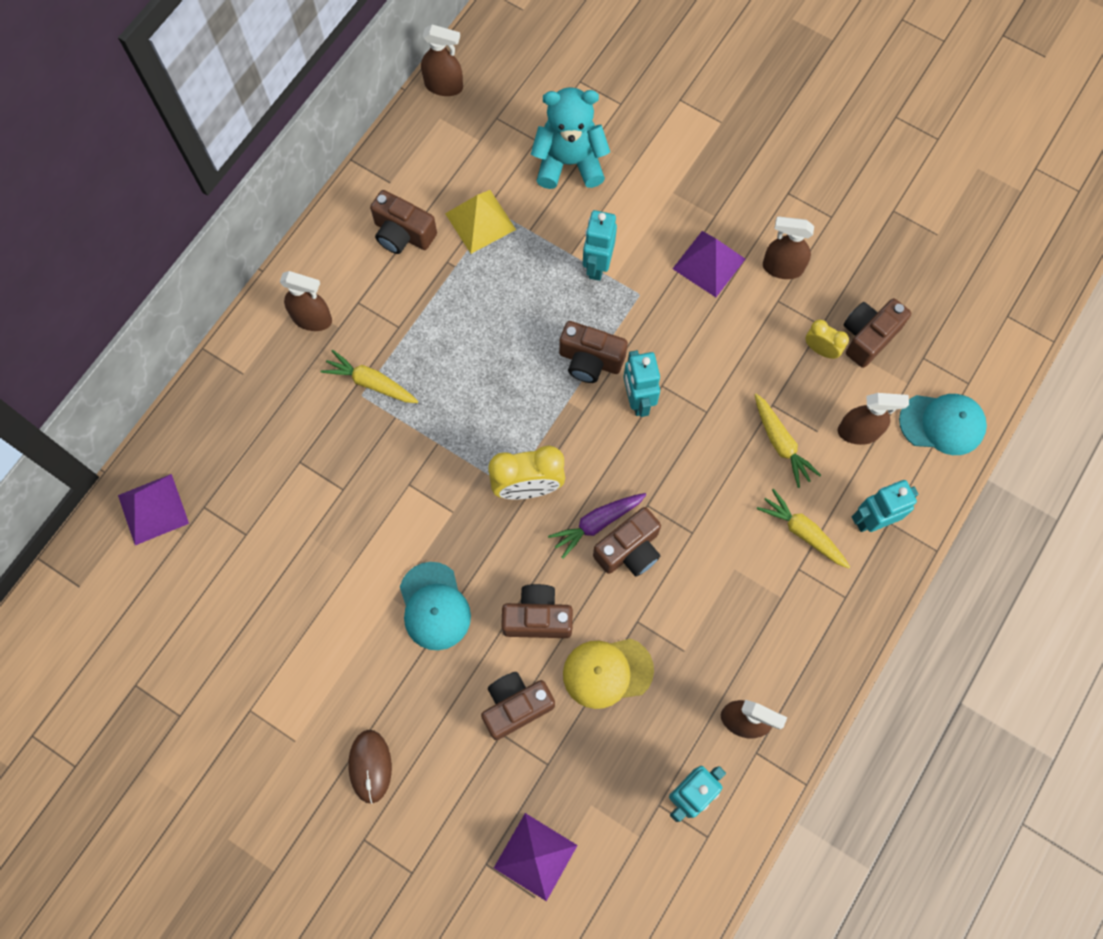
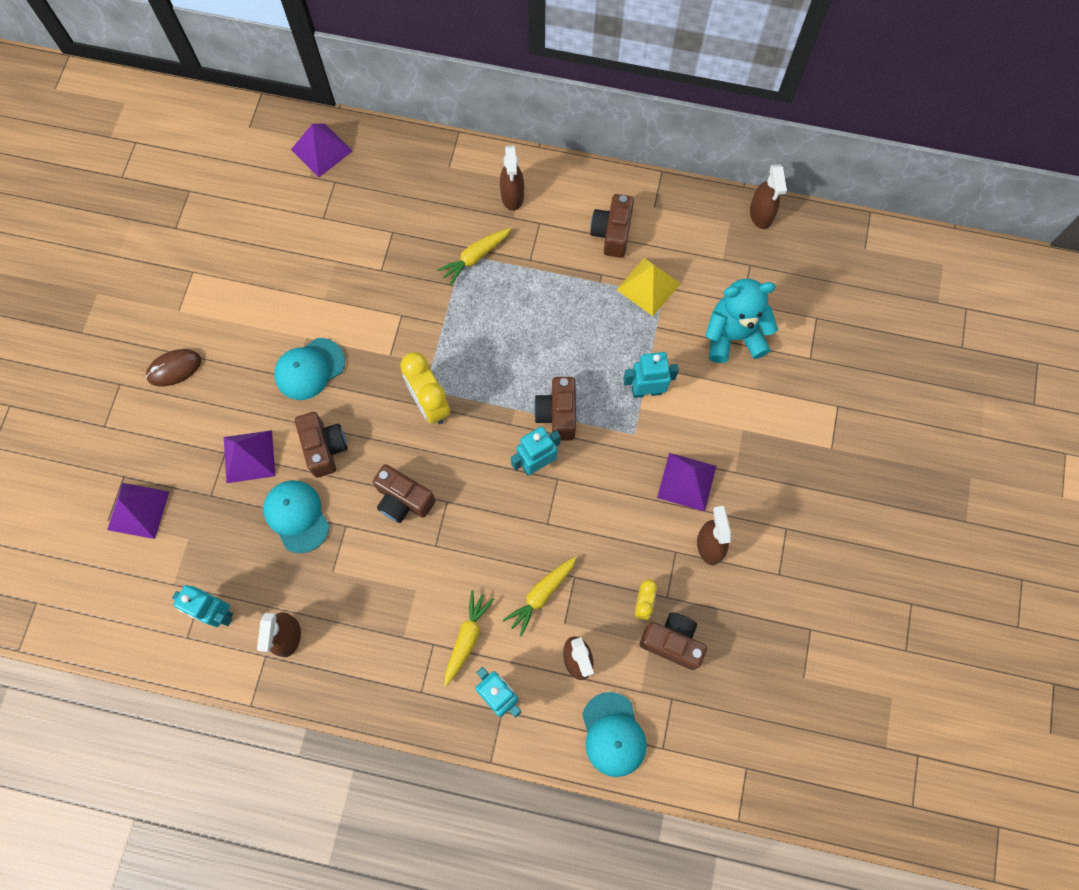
camera: 70 degrees right, 0 degrees up
(371, 383) = (475, 257): yellow carrot -> yellow carrot turned 135 degrees counterclockwise
(516, 706) = (249, 456): brown camera -> purple pyramid
(569, 162) = (733, 336): turquoise teddy bear -> turquoise teddy bear turned 75 degrees counterclockwise
(597, 523) = (417, 467): purple carrot -> none
(607, 672) = (296, 516): yellow cap -> turquoise cap

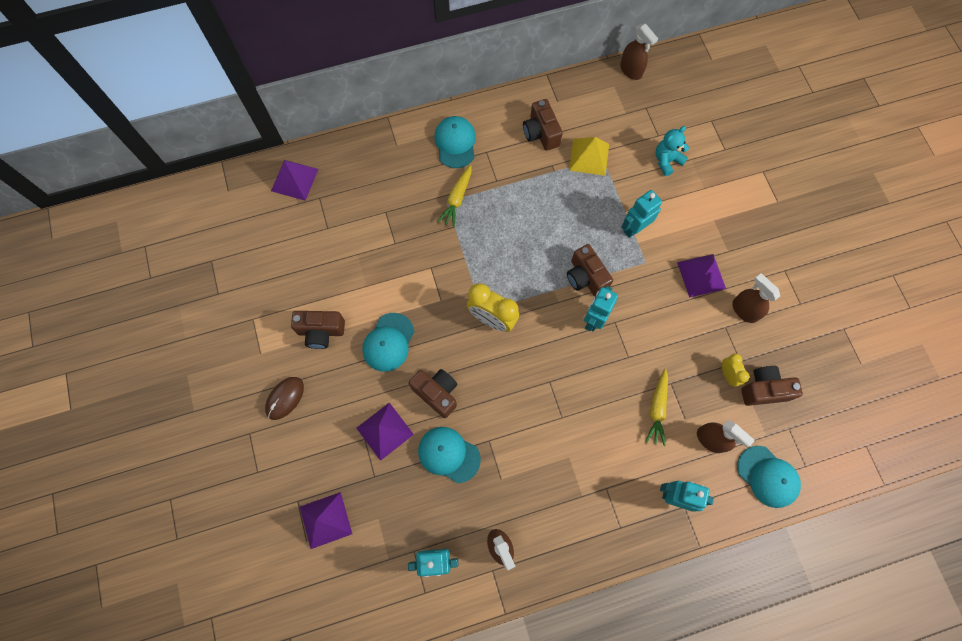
camera: 30 degrees left, 0 degrees up
(403, 500) = (518, 398): brown camera -> brown camera (321, 331)
(467, 638) = (627, 470): yellow carrot -> none
(512, 196) = (455, 143): brown spray bottle -> turquoise cap
(733, 336) = (667, 161): turquoise teddy bear -> turquoise teddy bear, size x0.63

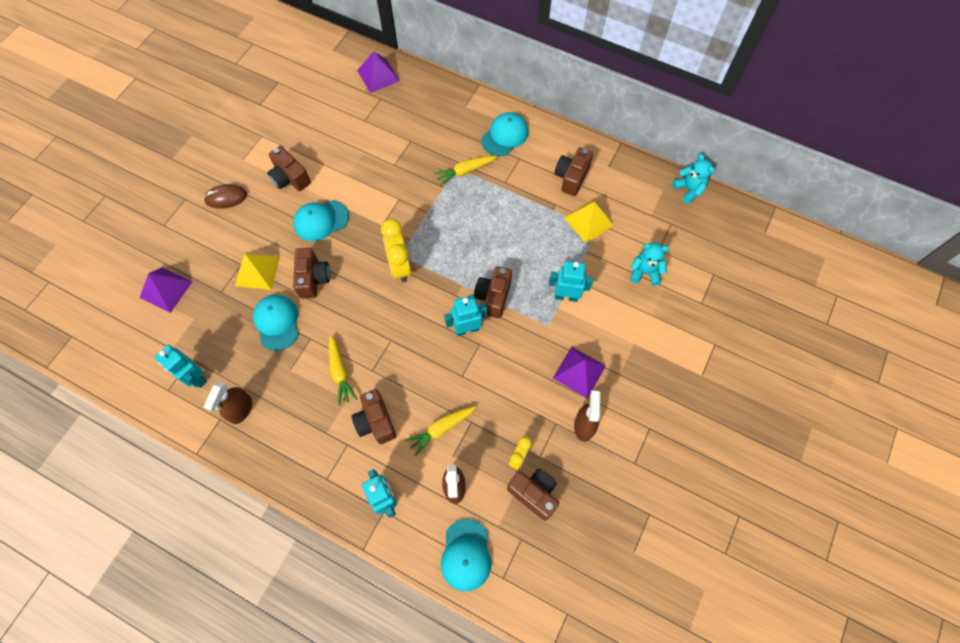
camera: 45 degrees right, 5 degrees down
(384, 431) = (257, 271): purple pyramid -> yellow pyramid
(540, 442) = (340, 372): none -> yellow carrot
(607, 451) = (376, 422): none -> brown camera
(631, 70) = (689, 189): brown spray bottle -> turquoise teddy bear

